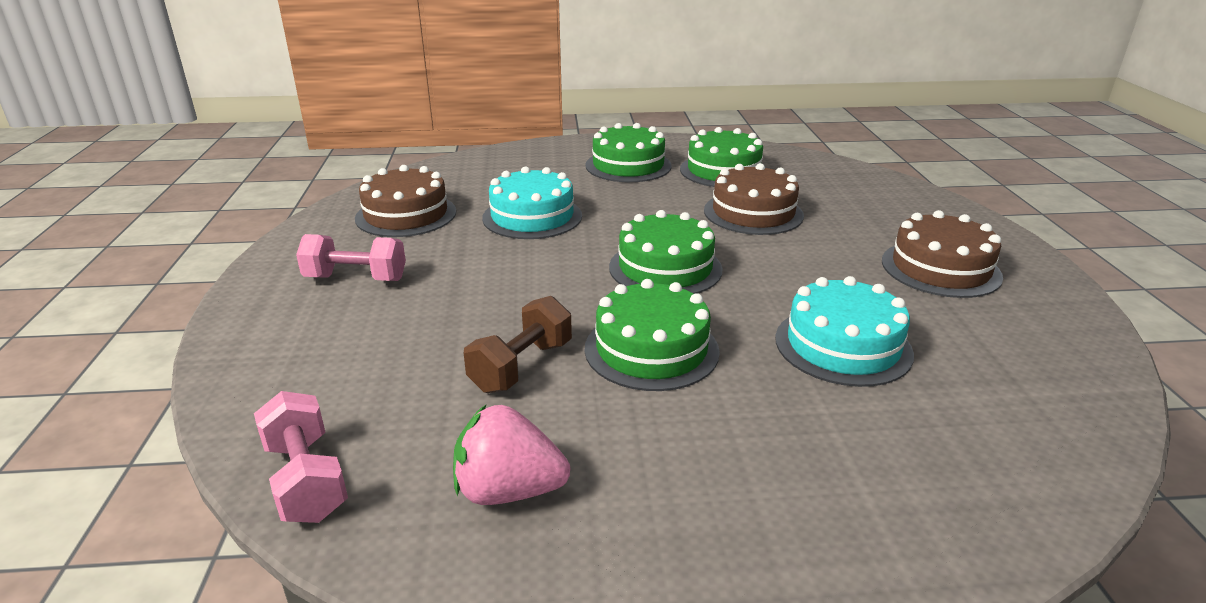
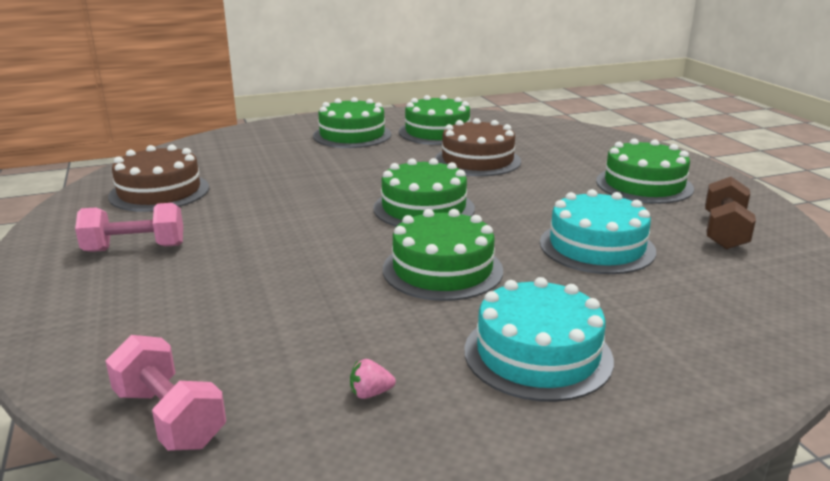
camera: 15 degrees left, 5 degrees down
(508, 491) = (370, 393): pink strawberry -> pink strawberry, size x0.43
(521, 366) = (333, 297): brown dumbbell -> brown dumbbell (724, 232)
(532, 217) = (284, 182): turquoise cake -> turquoise cake (537, 354)
(940, 268) = (644, 185): brown cake -> green cake

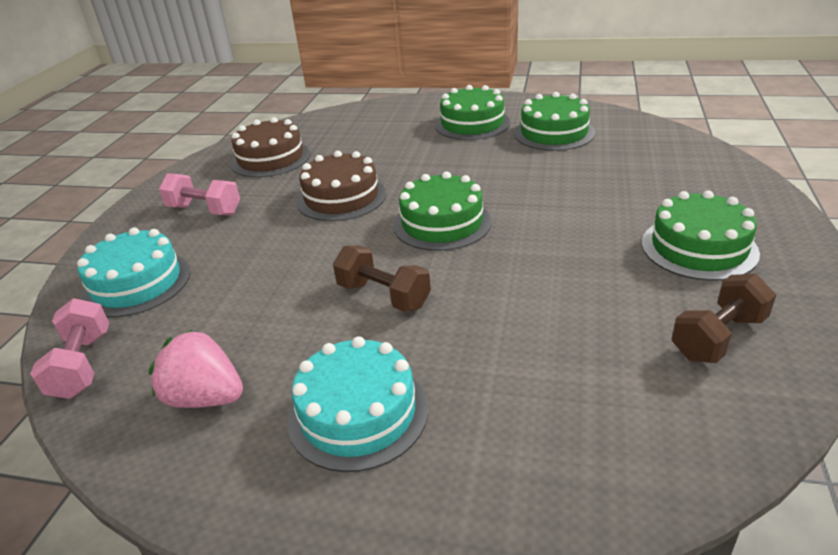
camera: 35 degrees right, 10 degrees up
(370, 393) = (205, 397): pink strawberry -> pink strawberry, size x2.32
(442, 269) = (383, 296): green cake -> brown dumbbell
(477, 160) = (553, 176): brown cake -> brown cake (341, 197)
(597, 246) = (550, 313): turquoise cake -> turquoise cake (136, 283)

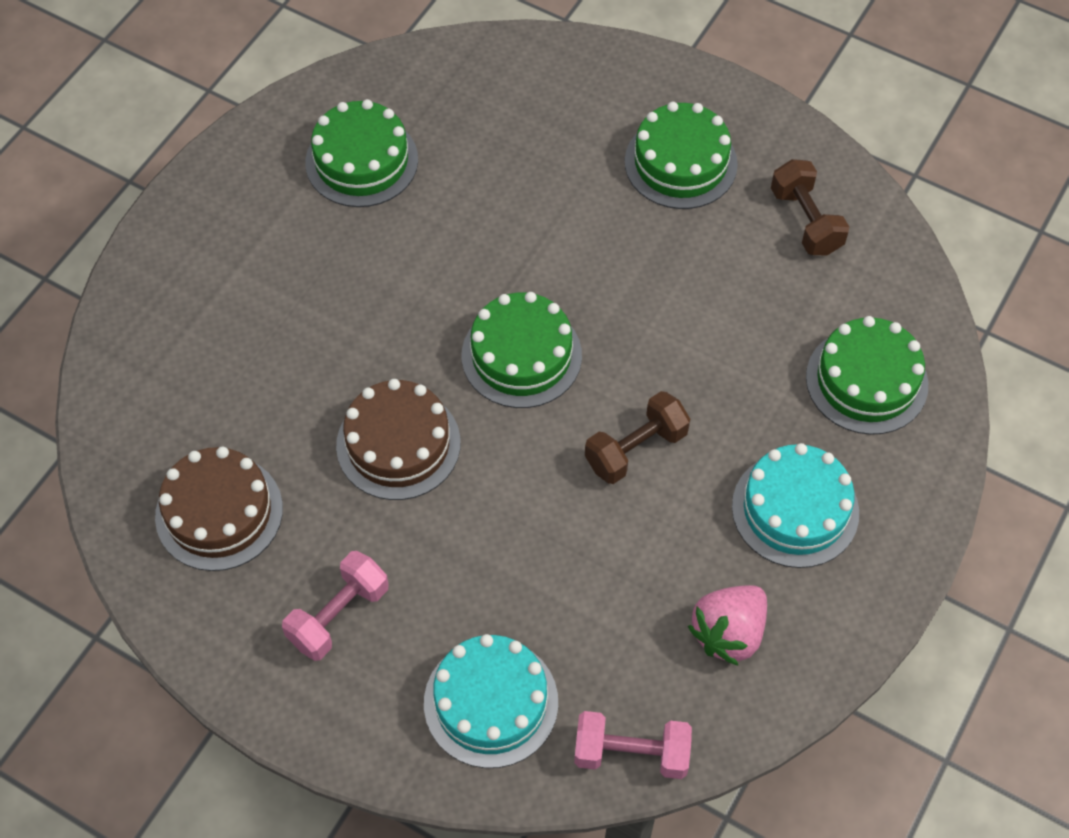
camera: 75 degrees left, 25 degrees up
(472, 124) = (269, 235): green cake -> green cake (866, 381)

